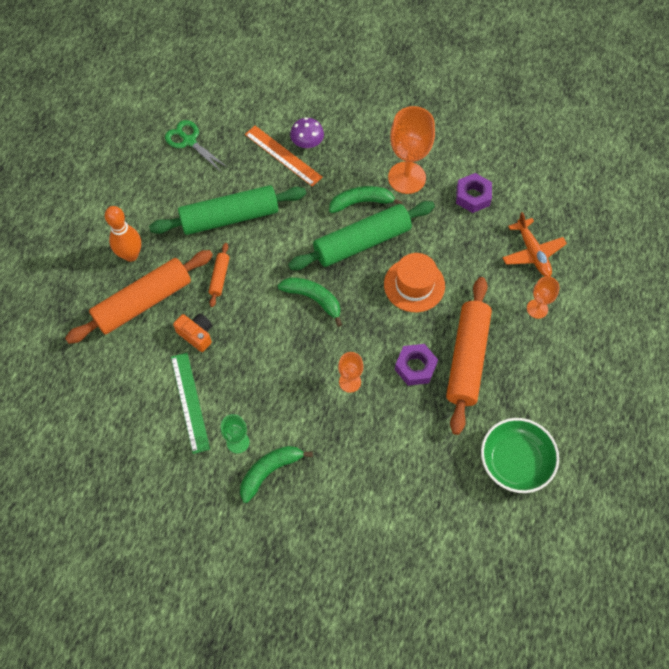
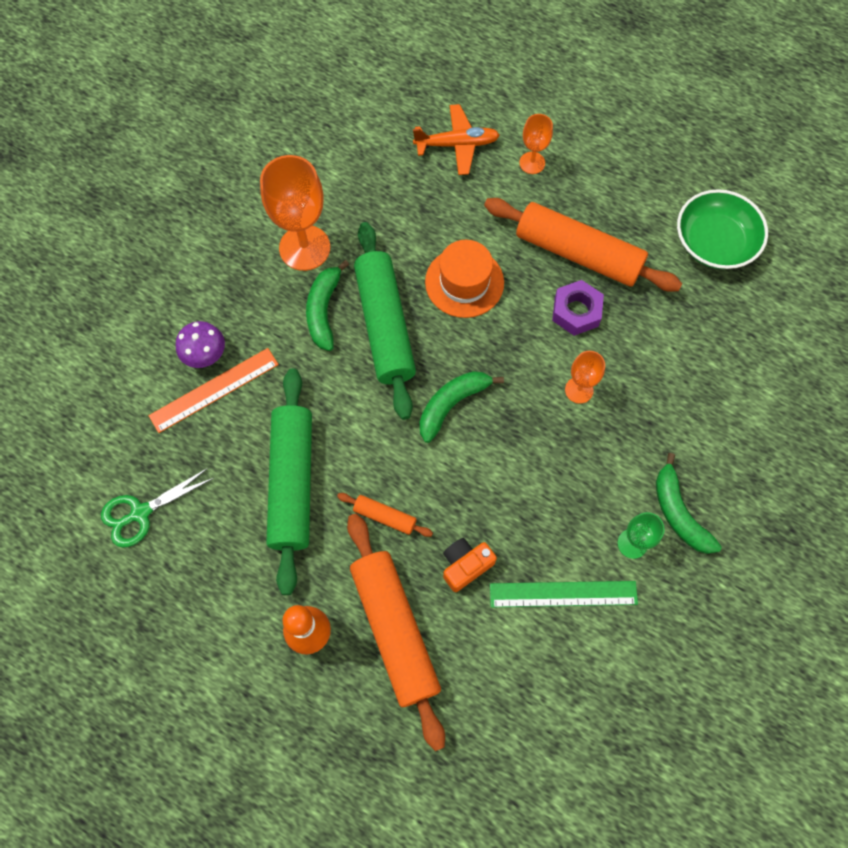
camera: 75 degrees left, 5 degrees up
(473, 196) = (358, 182): purple nut -> none

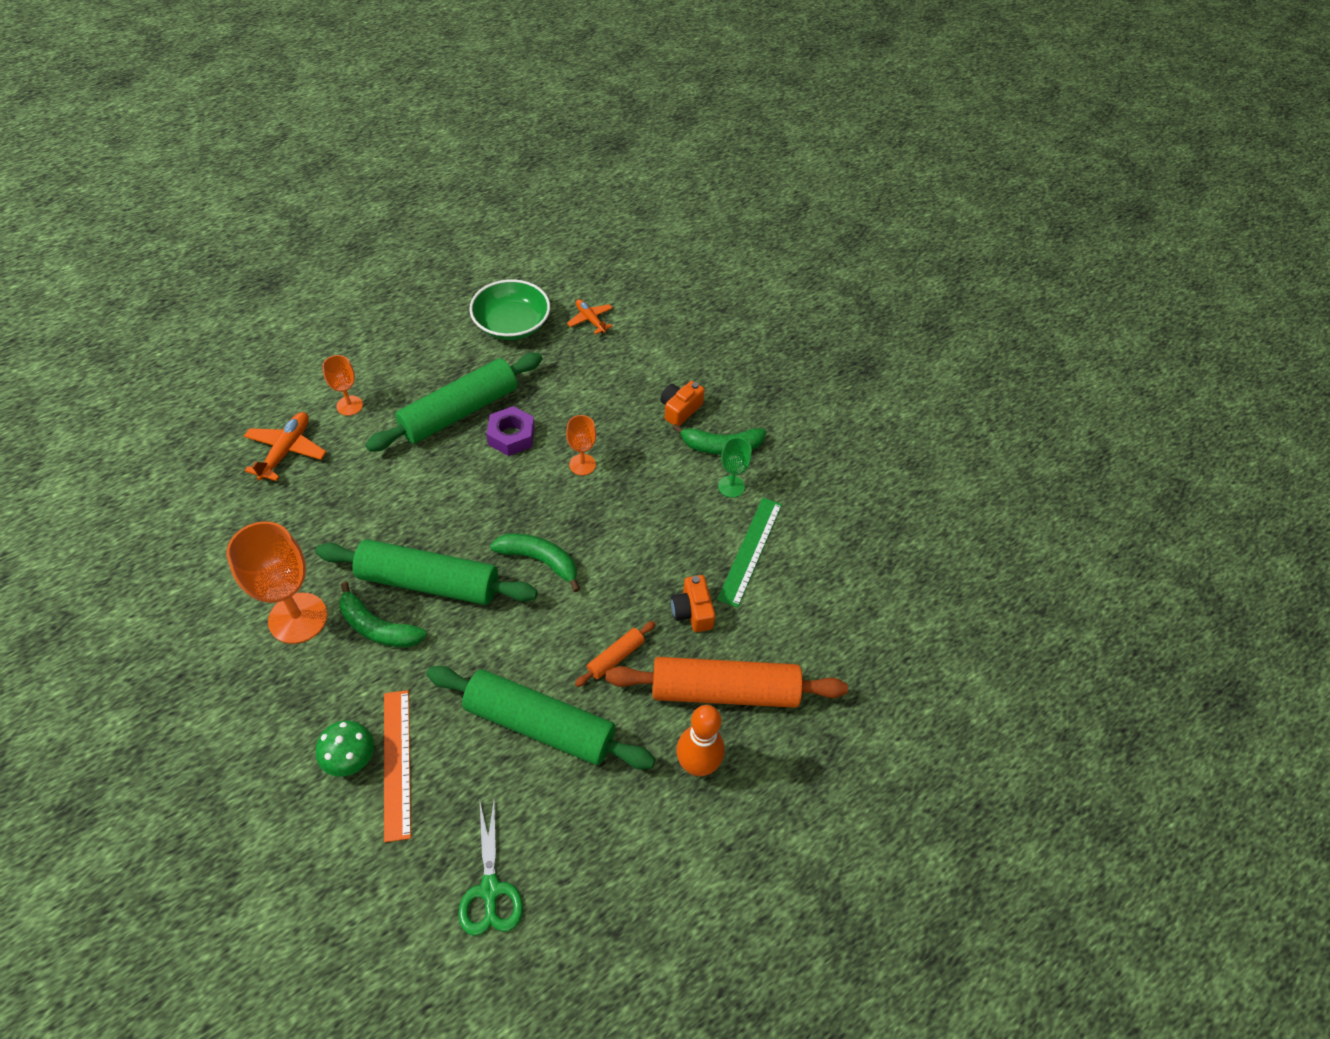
camera: 70 degrees left, 15 degrees down
(205, 353) = (350, 757): purple mushroom -> green mushroom
(452, 404) = (540, 560): green banana -> green banana turned 135 degrees clockwise
(464, 282) = (429, 503): orange hat -> none
(578, 253) = (459, 412): orange rolling pin -> green rolling pin
(702, 451) = (680, 410): none -> orange camera
(769, 310) = (590, 320): none -> orange plane

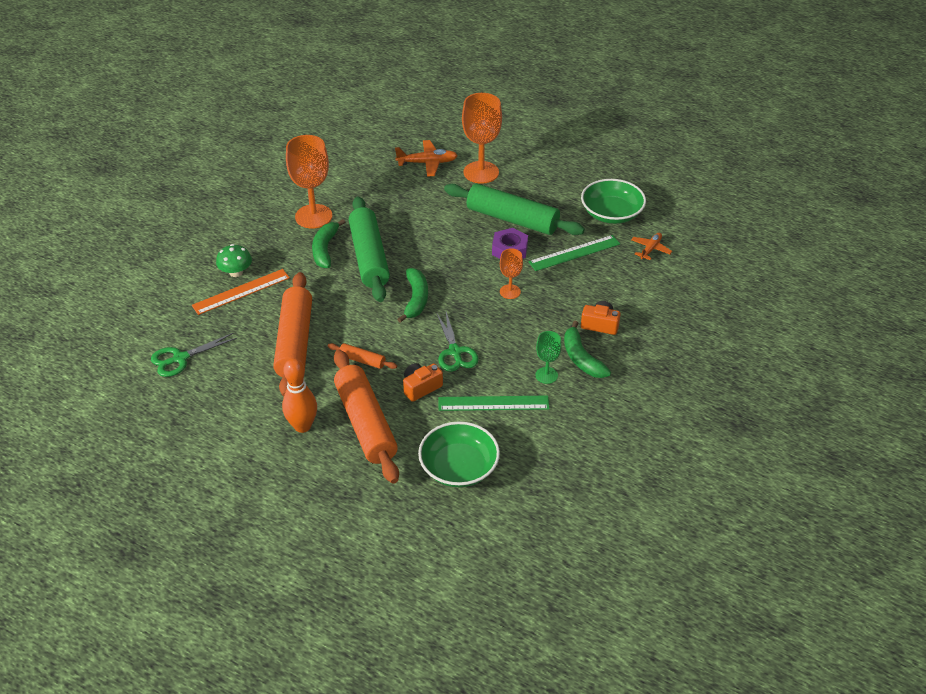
camera: 70 degrees right, 10 degrees down
(349, 405) = (481, 172): orange goblet -> orange goblet, size x1.90
(539, 725) = (295, 342): green rolling pin -> orange rolling pin
(555, 382) = (574, 253): none -> green ruler
(652, 555) = (455, 352): none -> green scissors
(831, 620) = (459, 467): none -> green bowl

